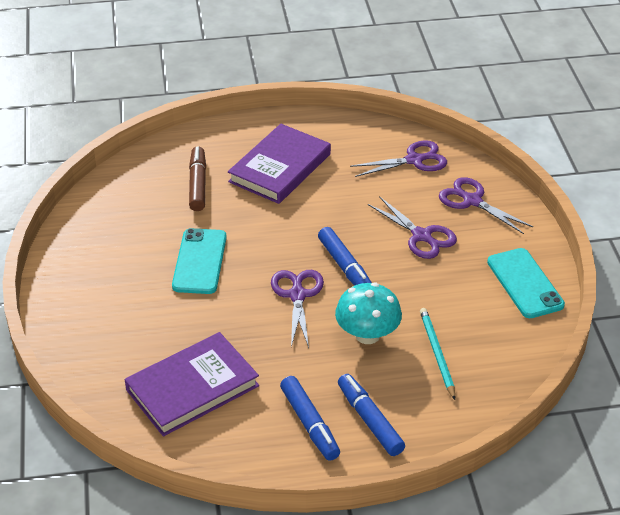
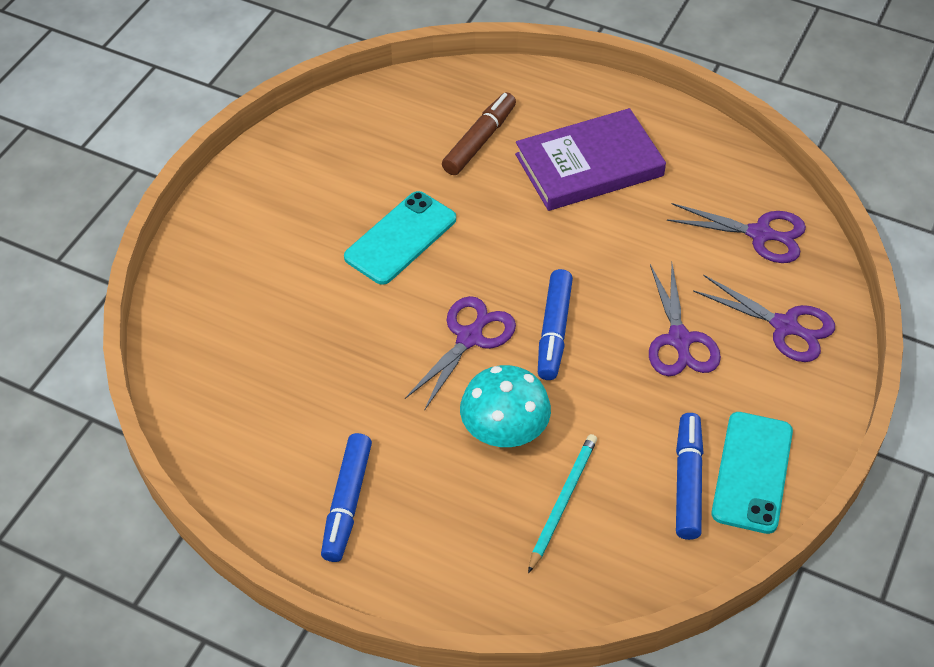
camera: 35 degrees right, 10 degrees up
(192, 388) = (265, 387): purple book -> none
(370, 420) = (414, 538): blue marker -> blue marker (687, 481)
(472, 201) = (785, 326): purple scissors -> purple scissors turned 135 degrees clockwise

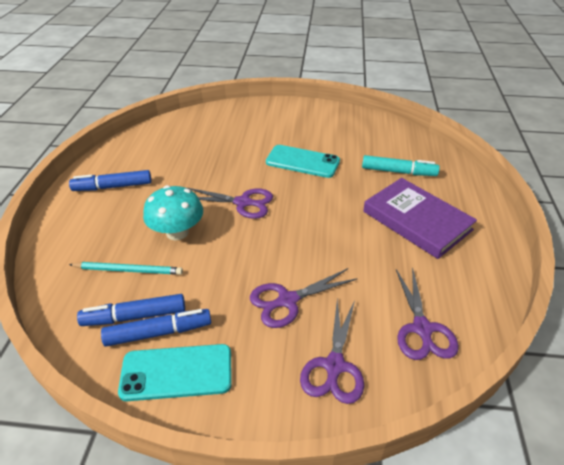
camera: 70 degrees right, 10 degrees down
(479, 141) = (398, 172): brown marker -> turquoise marker
(554, 331) = (265, 236): blue marker -> blue marker (134, 316)

